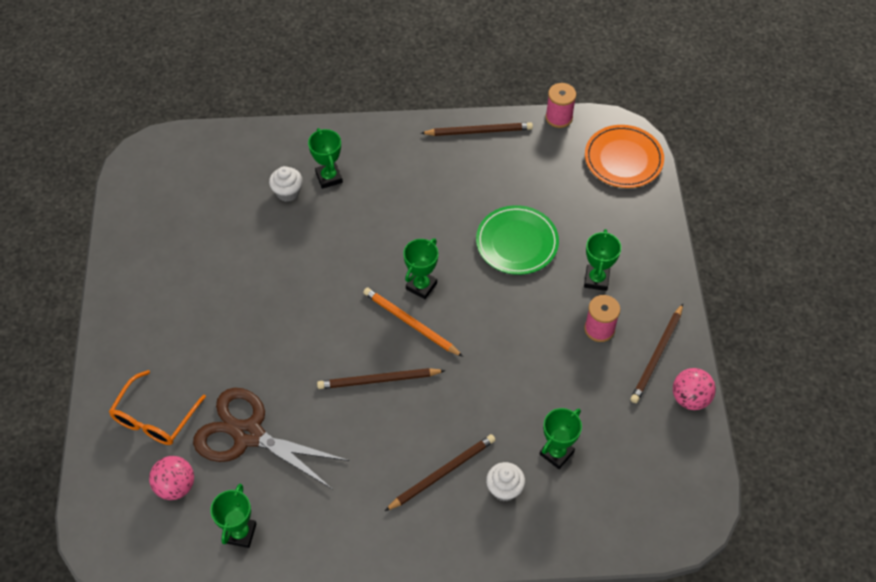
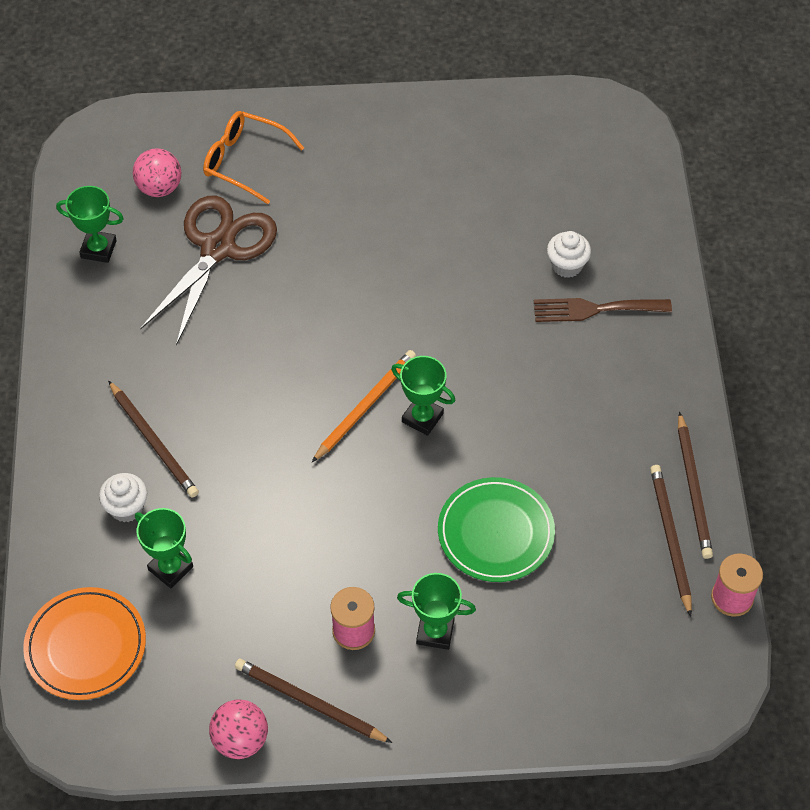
camera: 90 degrees right, 0 degrees up
(329, 177) = (595, 309): green trophy -> brown fork
(378, 380) = (283, 373): brown pencil -> brown pencil (670, 538)
(623, 159) = (657, 685): orange plate -> orange plate (86, 646)

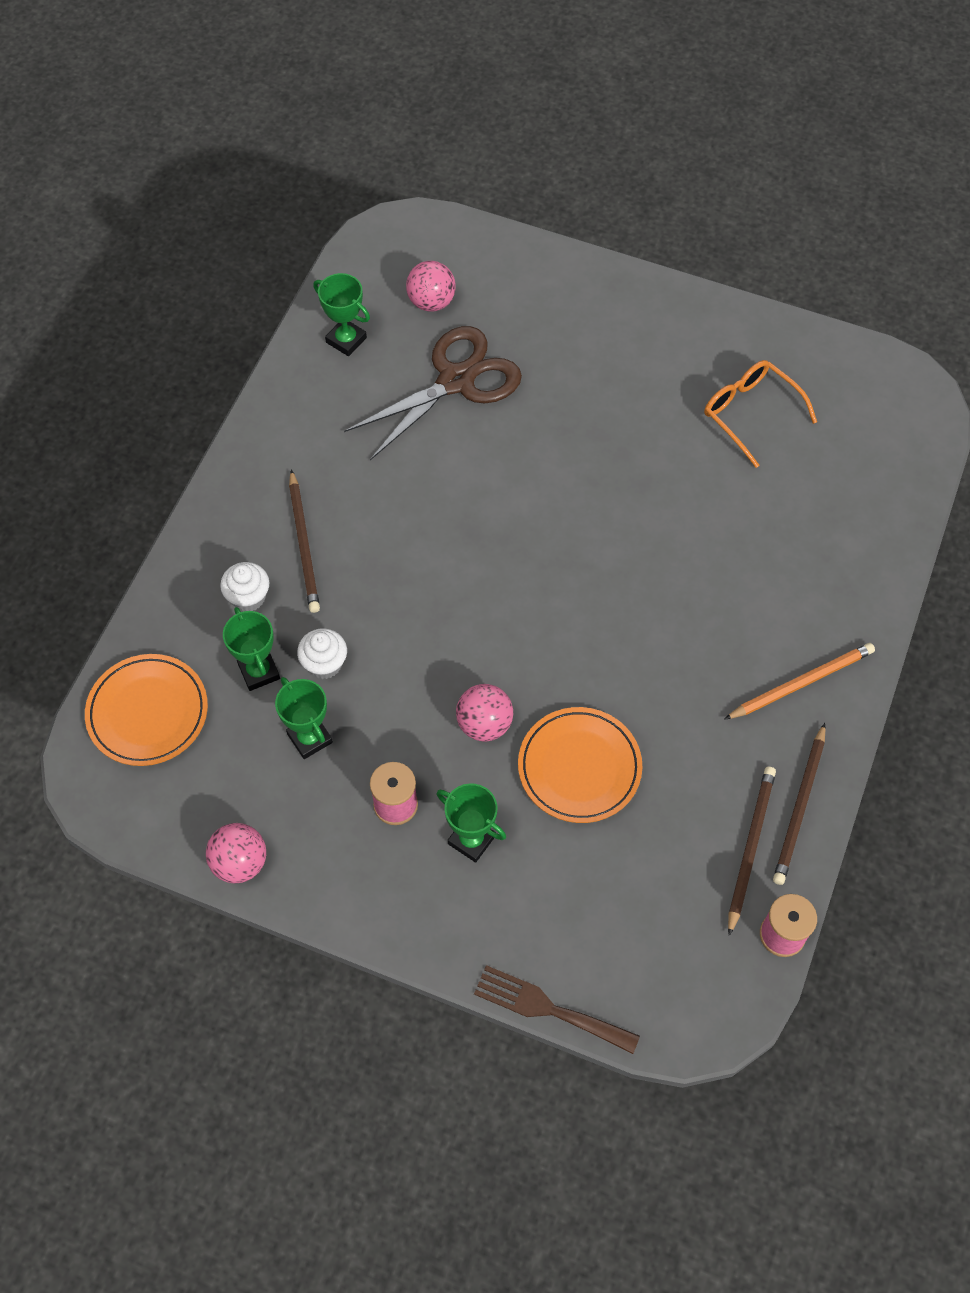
camera: 25 degrees right, 5 degrees up
(244, 161) = (523, 305): orange glasses -> orange glasses (750, 413)
(309, 702) = (320, 855): brown pencil -> none
(365, 406) = (517, 590): orange pencil -> orange pencil (801, 683)
(395, 530) = (484, 724): none -> pink ball
(422, 418) = (566, 624): green trophy -> green trophy (309, 738)
(495, 532) = (579, 767): green plate -> orange plate
(567, 265) = (786, 528): white cupcake -> white cupcake (324, 664)
(595, 309) = (792, 584): brown fork -> brown fork (548, 1009)

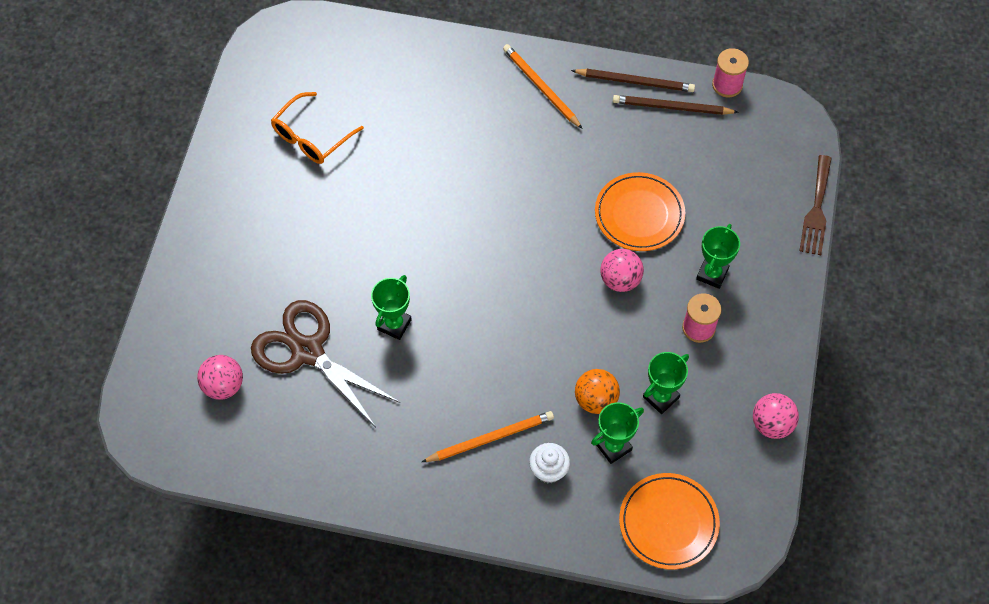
camera: 100 degrees left, 0 degrees up
(304, 544) = (490, 438): brown pencil -> orange pencil
(324, 664) = (596, 400): white cupcake -> orange ball
(346, 340) = (274, 448): green trophy -> green trophy (394, 324)

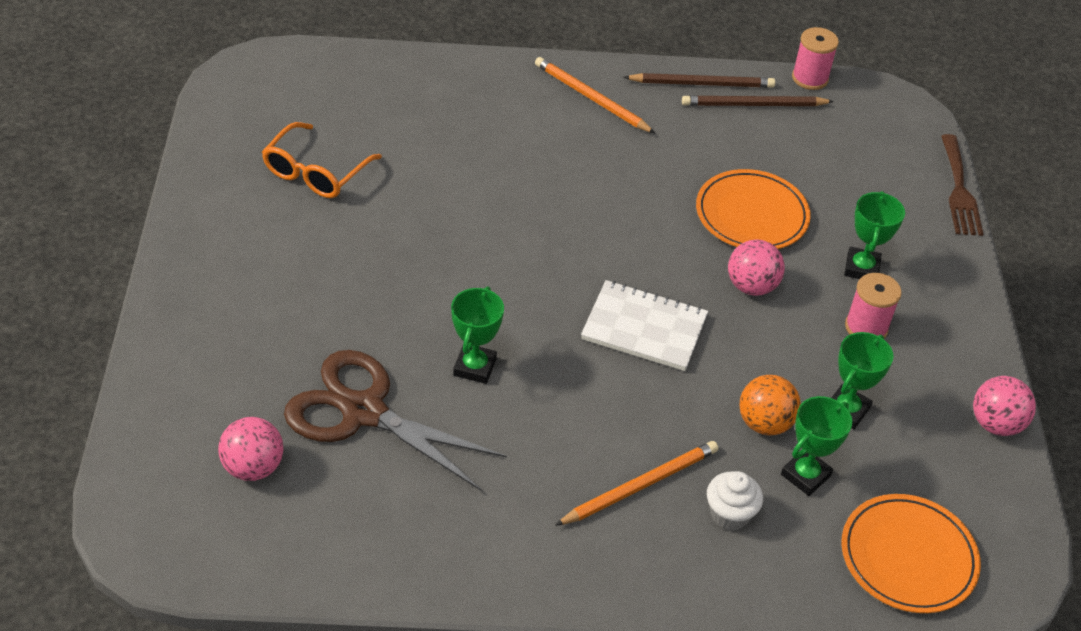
camera: 15 degrees left, 15 degrees down
(527, 307) = (644, 328): none -> white notebook

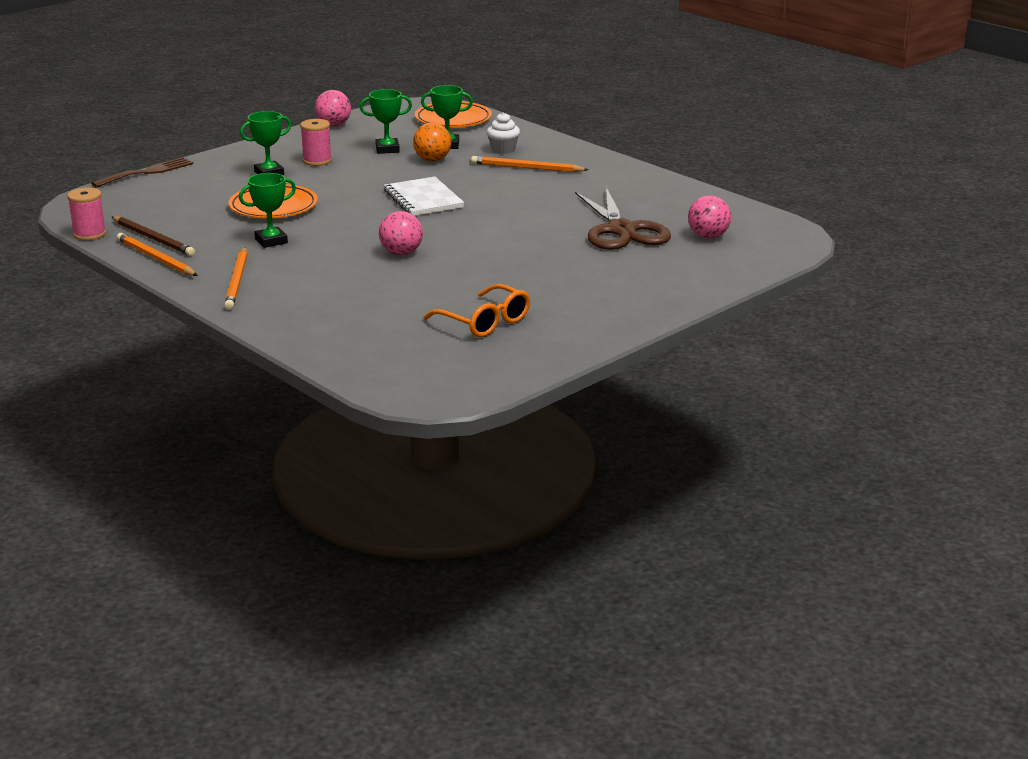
camera: 130 degrees left, 20 degrees down
(316, 172) = (485, 322): orange glasses -> orange glasses turned 60 degrees clockwise
(475, 367) = (536, 221): green trophy -> green trophy (271, 241)
(702, 84) = (155, 258): brown pencil -> orange pencil
(751, 286) = (337, 189): pink ball -> pink ball (401, 253)

